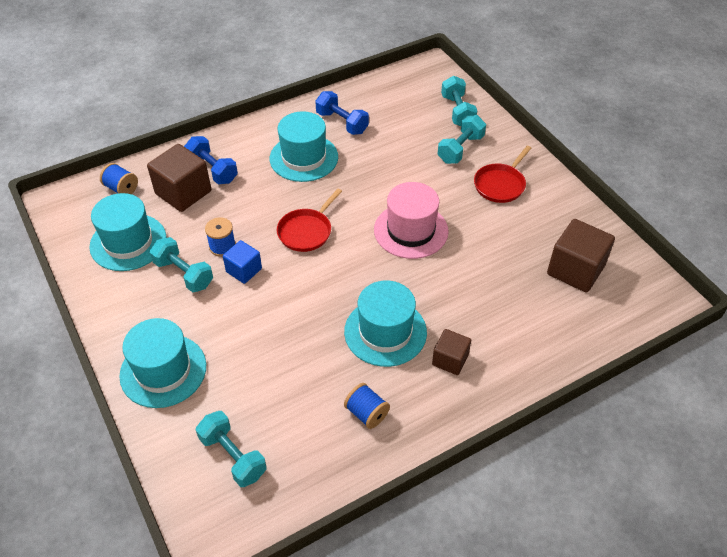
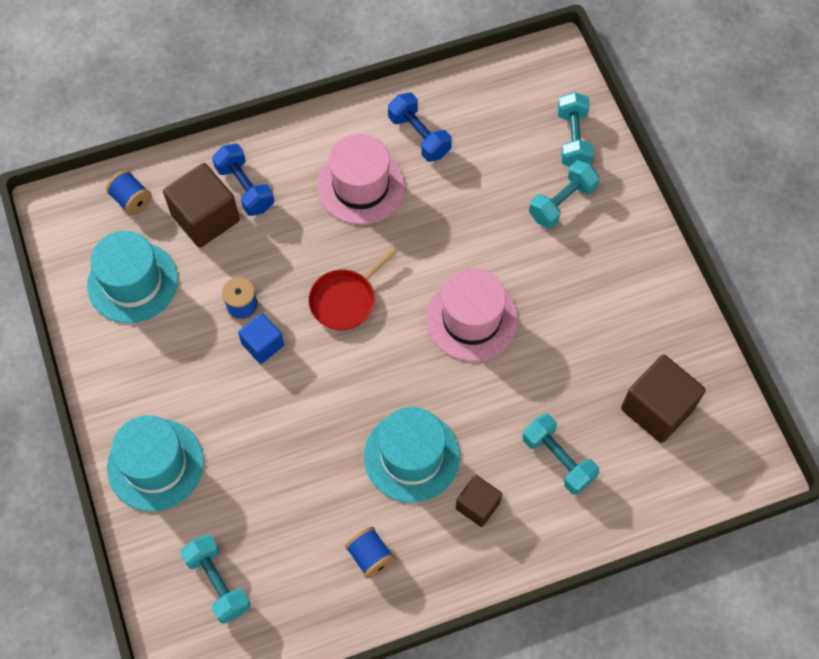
camera: 10 degrees right, 15 degrees up
(184, 274) = (192, 338): turquoise dumbbell -> turquoise dumbbell (558, 459)
(304, 158) = (361, 186): turquoise hat -> pink hat
(500, 184) = (599, 267): red pan -> none

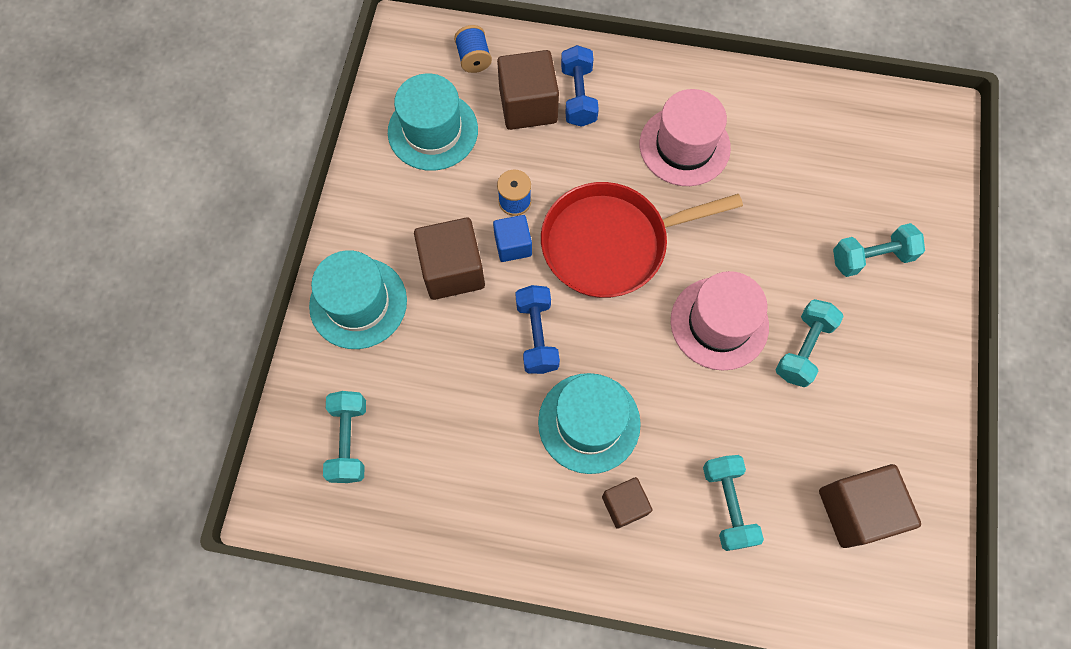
camera: 30 degrees right, 5 degrees up
(222, 393) = (452, 270): none -> brown cube
(345, 300) = (610, 243): red pan -> red pan, size x1.80
(370, 556) = (497, 495): blue spool -> none
(419, 136) = (766, 126): blue dumbbell -> blue dumbbell (537, 335)
(573, 139) = (916, 202): turquoise dumbbell -> turquoise dumbbell (803, 349)

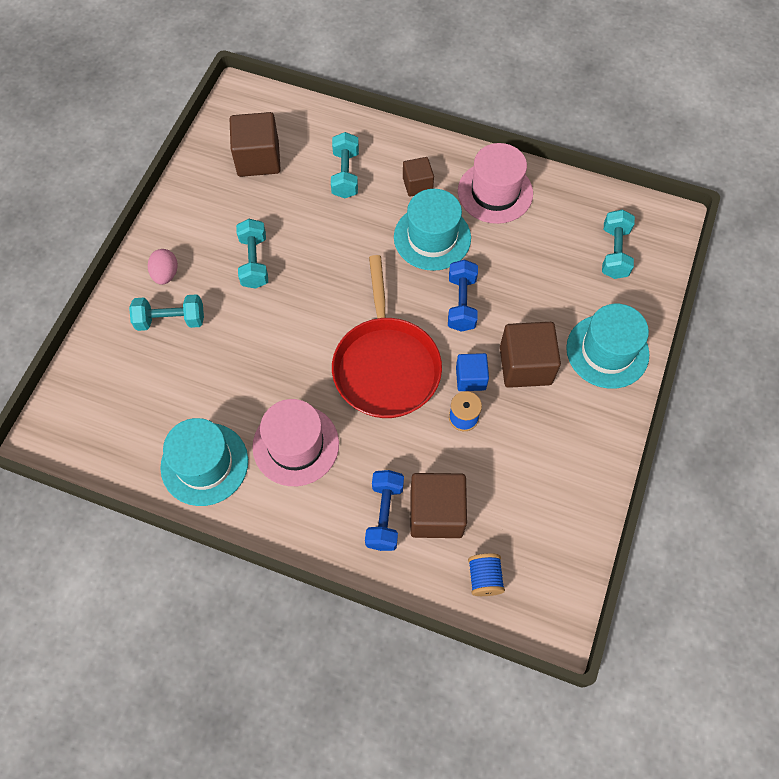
camera: 170 degrees left, 5 degrees down
(433, 131) = (533, 501): turquoise hat -> turquoise hat (204, 464)
(610, 243) = (386, 366): red pan -> red pan turned 90 degrees clockwise
(719, 323) = (313, 290): pink hat -> pink hat (495, 192)
(803, 349) = (254, 262): turquoise dumbbell -> turquoise dumbbell turned 45 degrees counterclockwise
(903, 314) = (166, 274): none -> pink egg

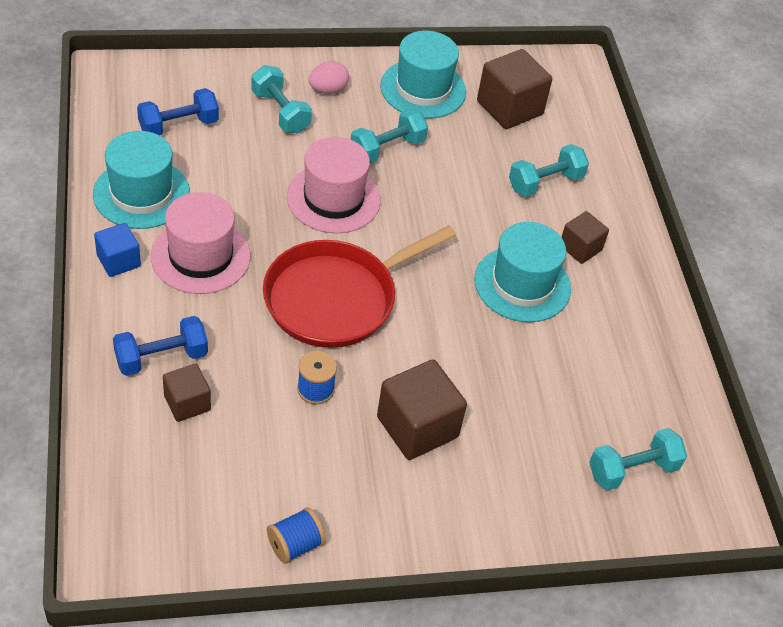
camera: 55 degrees right, 15 degrees down
(436, 513) = (187, 403): brown cube -> brown cube, size x0.59
(461, 303) = (457, 339): blue dumbbell -> blue dumbbell (178, 126)
(470, 378) = (368, 379): blue cube -> blue cube (118, 261)
(484, 578) = (132, 474): blue spool -> blue spool (295, 545)
(495, 192) = (625, 322): pink hat -> pink hat (333, 198)
(607, 351) = (490, 505): turquoise hat -> turquoise hat (423, 89)

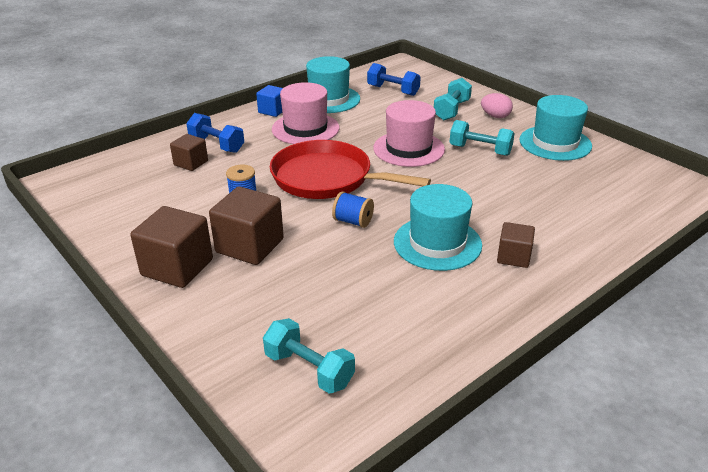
camera: 65 degrees right, 15 degrees down
(295, 545) = (109, 235): blue spool -> blue spool (353, 221)
(509, 108) = (600, 178): brown cube -> brown cube (177, 267)
(545, 182) = (554, 218): turquoise dumbbell -> none

